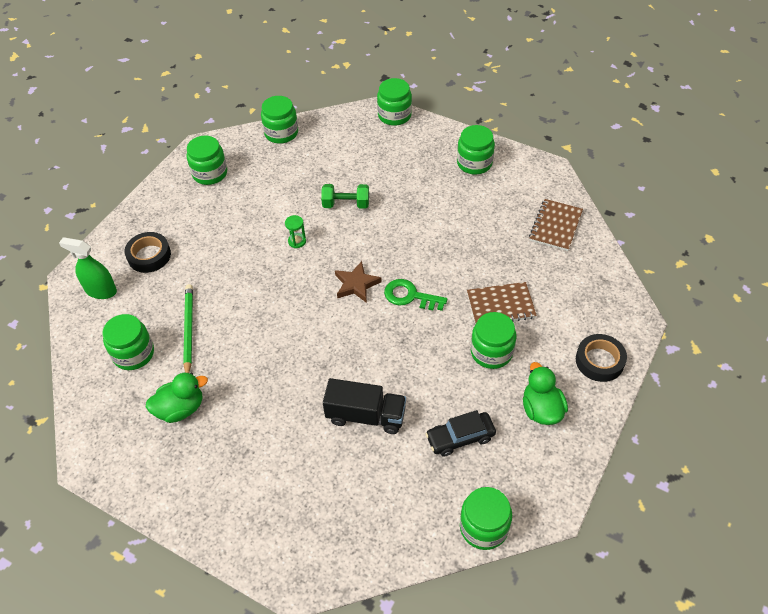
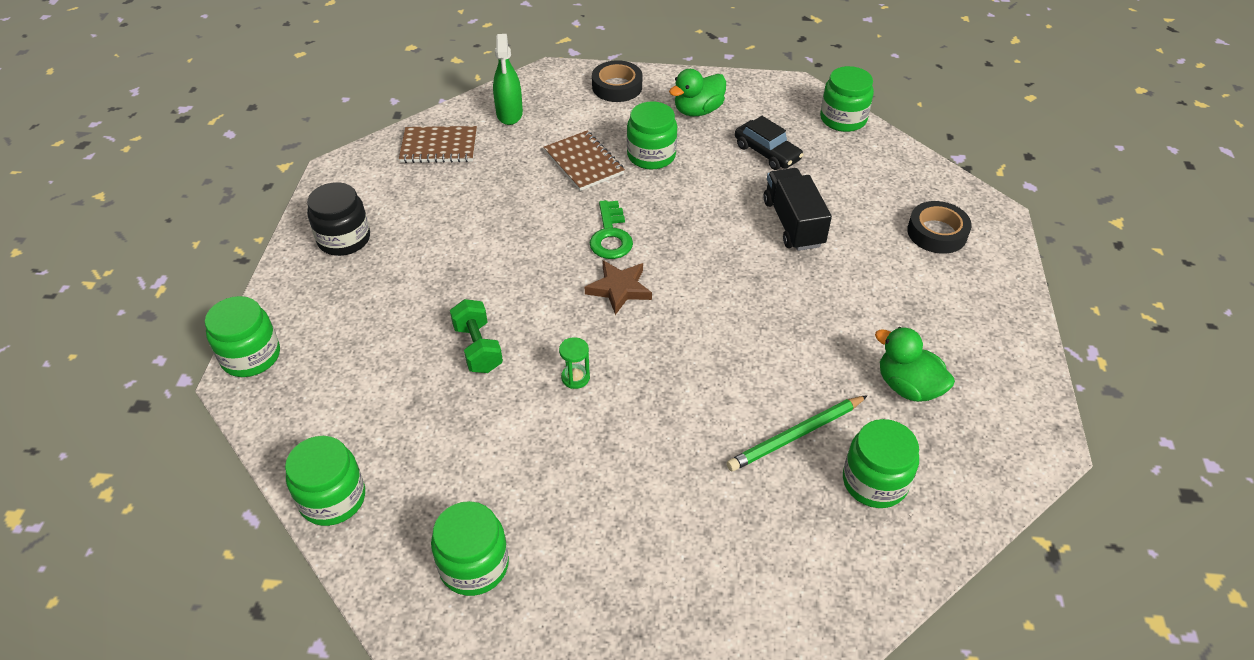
camera: 115 degrees left, 5 degrees down
(101, 290) = (804, 594): green spray bottle -> green spray bottle (509, 114)
(149, 256) = (699, 561): black tape -> black tape (937, 233)
(474, 163) = (344, 239): green jar -> black jar

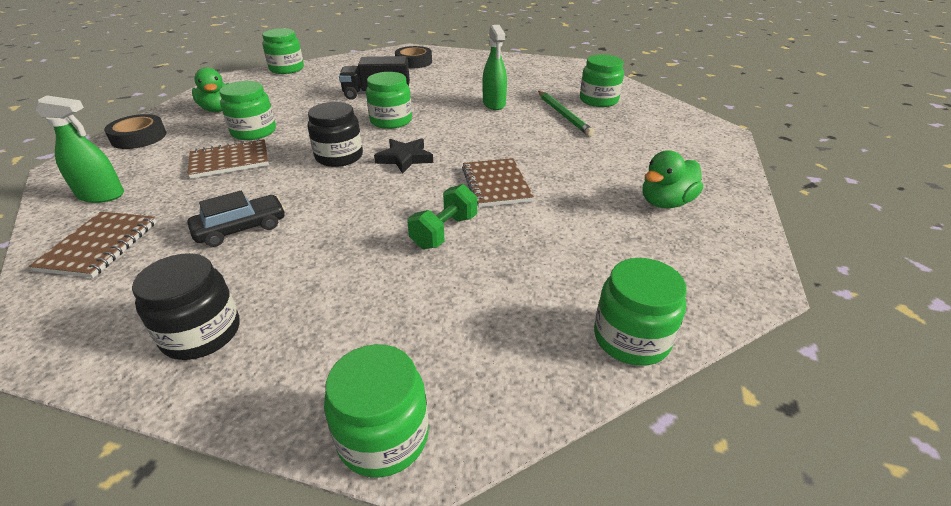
camera: 80 degrees left, 10 degrees down
(474, 565) = (691, 245): green jar -> green jar (391, 121)
(478, 348) = (444, 232): green dumbbell -> green dumbbell turned 45 degrees counterclockwise
(575, 378) = (496, 184): green hourglass -> brown notebook
(611, 236) = (339, 156): green key -> black jar
(619, 289) = (405, 158): brown star -> black star
(767, 153) = (296, 93): black car -> black car (241, 229)
(807, 349) = (494, 104): none -> green spray bottle
(908, 387) = (531, 84): green duck -> green duck (665, 202)

